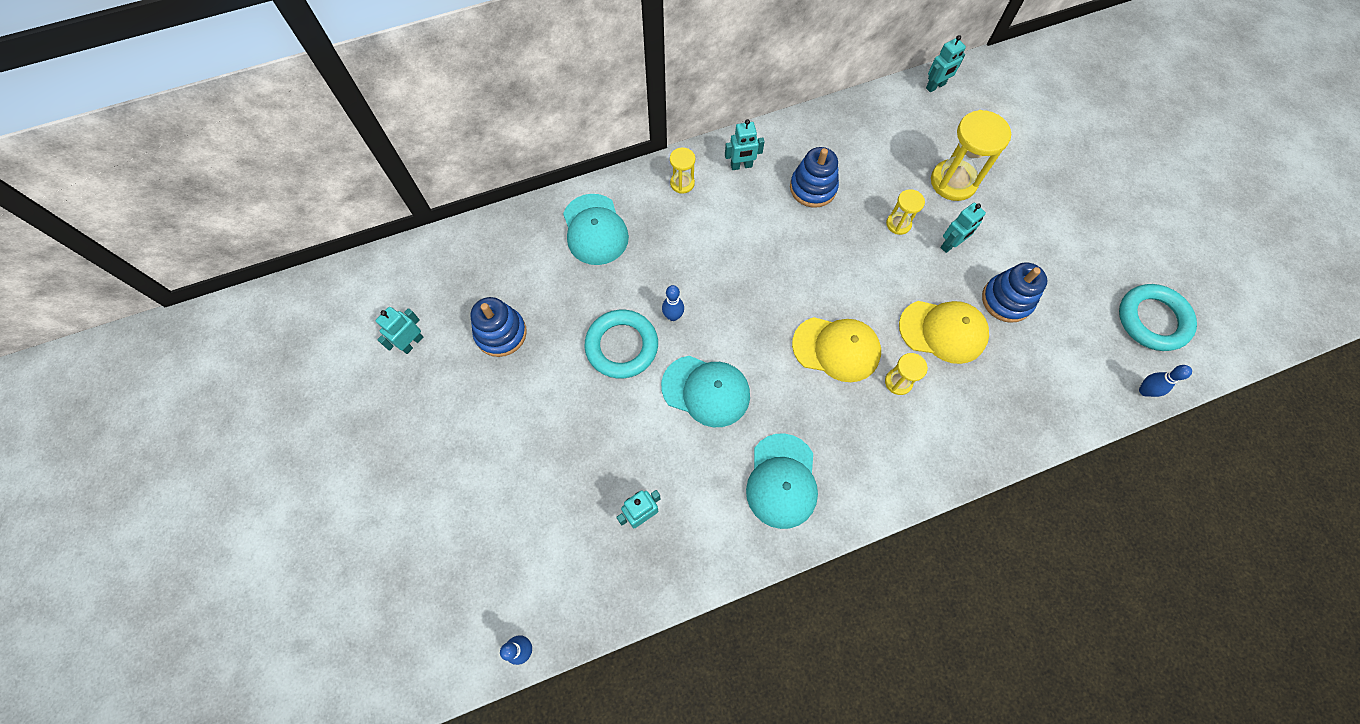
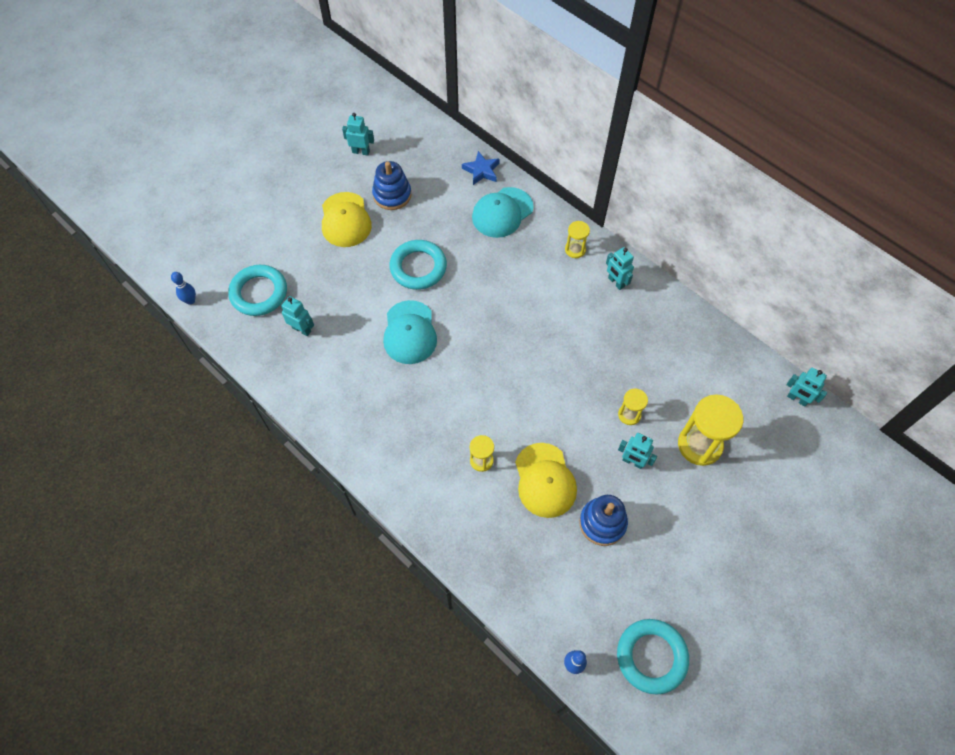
camera: 65 degrees right, 5 degrees down
(524, 225) = (481, 171): none -> blue star
(559, 550) = (259, 293): none -> turquoise ring
(673, 316) = (458, 289): blue bowling pin -> none
(782, 481) = (363, 406): turquoise cap -> none
(813, 188) = (626, 340): blue stacking toy -> none
(836, 349) = (488, 406): yellow cap -> yellow cap (345, 220)

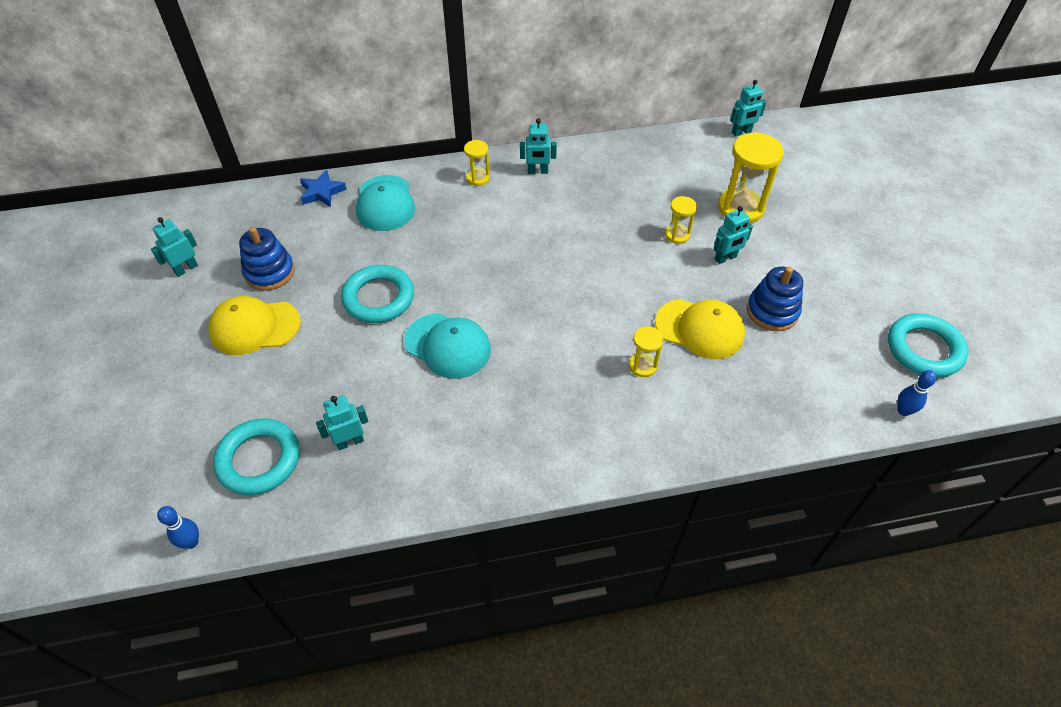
camera: 55 degrees left, 10 degrees down
(345, 220) = (254, 327): yellow cap -> yellow cap turned 150 degrees clockwise

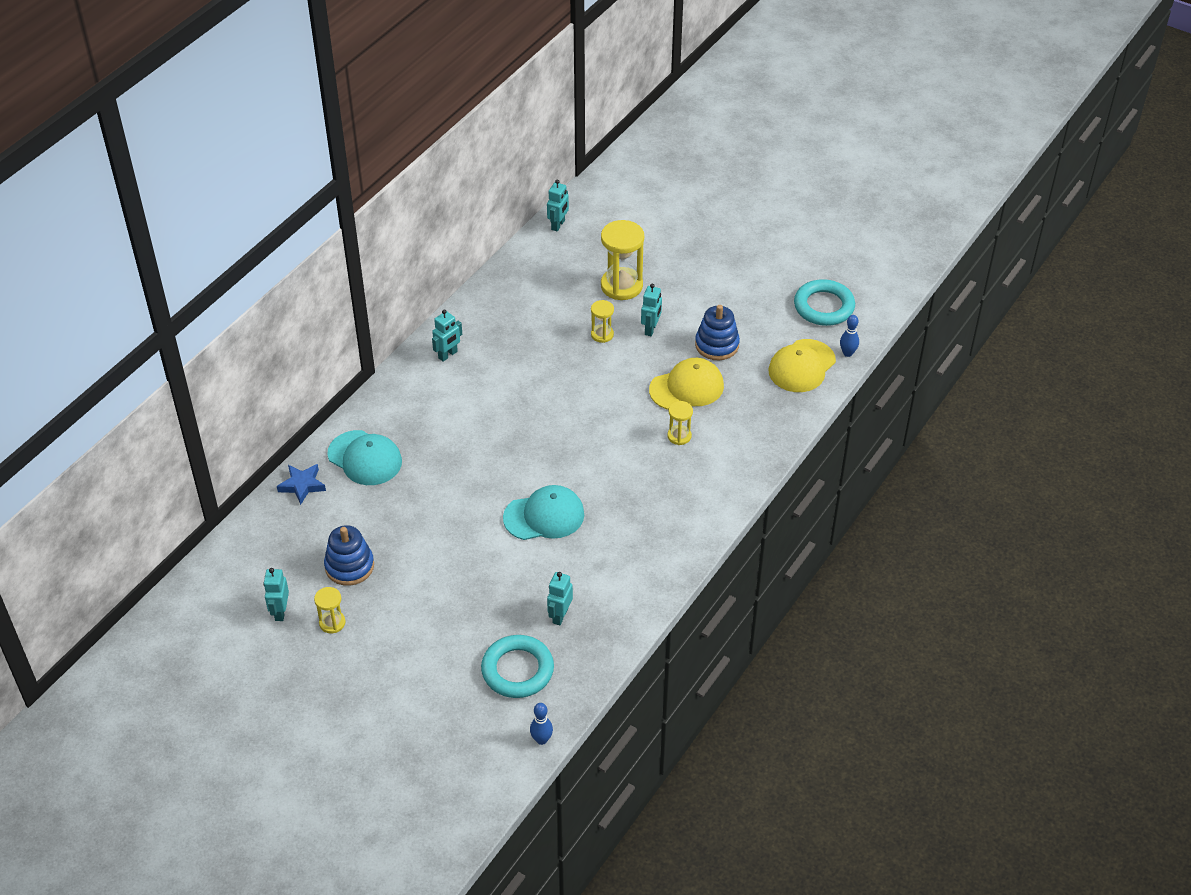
camera: 45 degrees left, 5 degrees down
(254, 327) = (394, 606): yellow cap -> yellow cap (801, 366)
(378, 298) = (455, 523): turquoise ring -> none
(478, 178) = (409, 390): yellow hourglass -> yellow hourglass (332, 623)

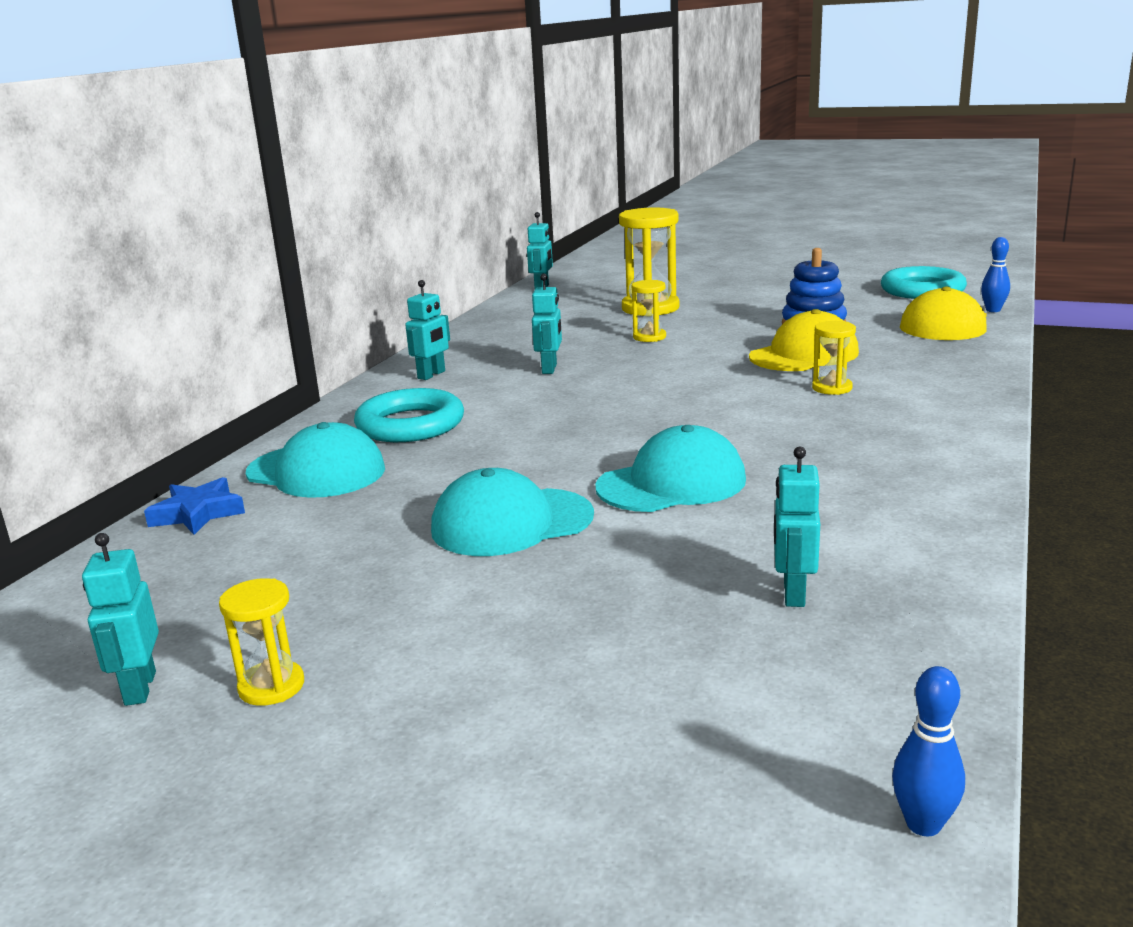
camera: 10 degrees left, 25 degrees down
(349, 566) = (304, 595): blue stacking toy -> none
(454, 532) = (511, 522): none -> turquoise cap
(517, 670) = (760, 693): turquoise ring -> turquoise ring (410, 425)
(651, 329) = (713, 326): turquoise robot -> turquoise robot (550, 369)

